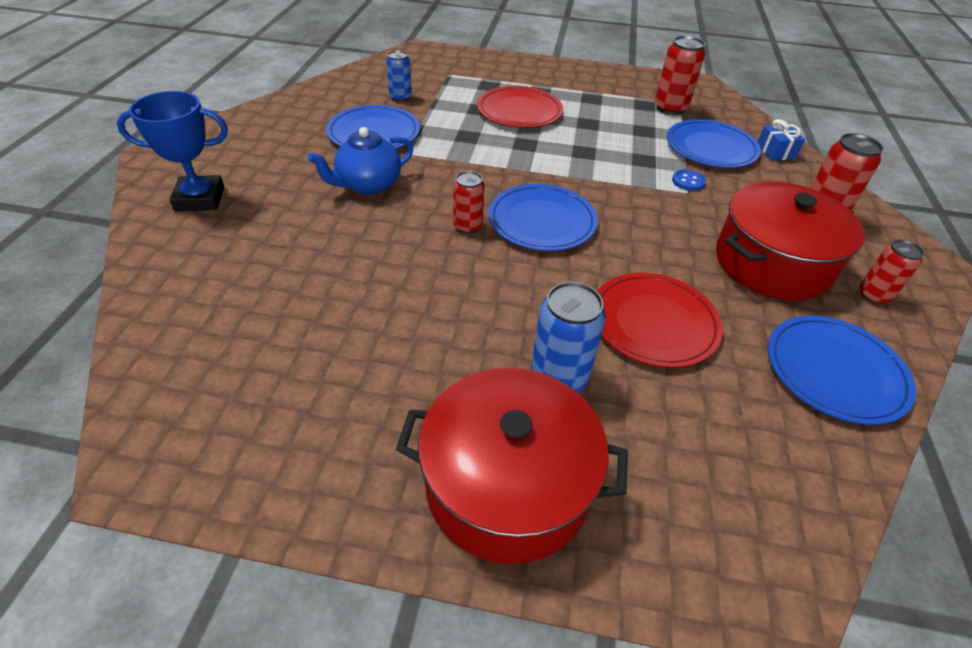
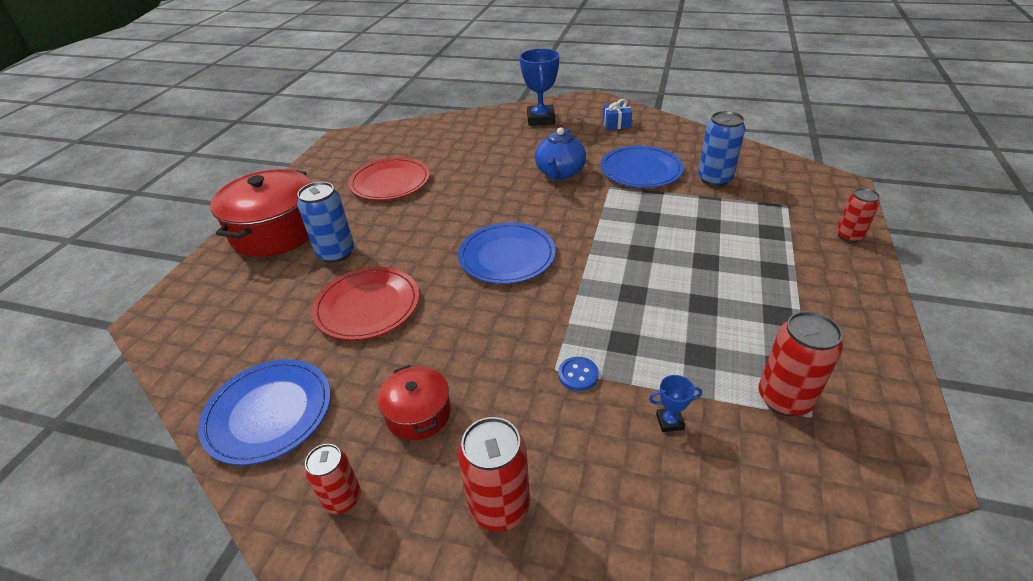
camera: 100 degrees right, 5 degrees down
(368, 185) = (560, 173): blue teapot -> blue teapot turned 135 degrees counterclockwise
(400, 97) = (714, 179): blue can -> blue can, size x1.54
(468, 226) = (503, 218): red can -> red can (849, 236)
(519, 111) = (715, 252): red plate -> red plate (390, 182)
(711, 148) = (669, 421): blue plate -> blue trophy
(772, 263) = (418, 413): red pot -> red pot, size x0.51
(775, 151) = (676, 511): blue gift -> blue gift (616, 124)

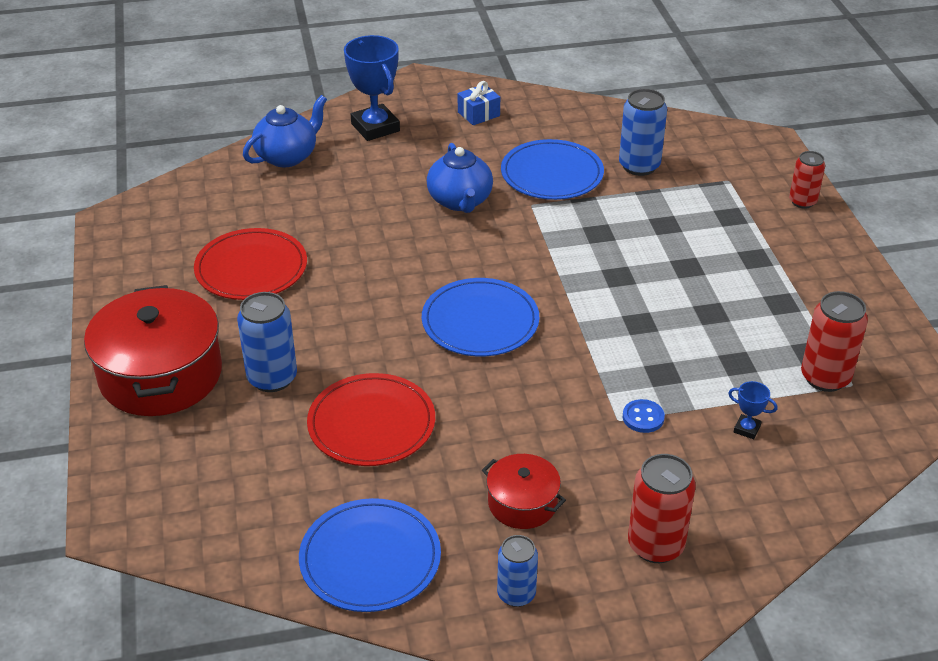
camera: 30 degrees left, 0 degrees up
(343, 498) = (516, 594): red can -> blue can
(472, 125) = (287, 156): none -> blue teapot
(669, 421) = (747, 429): blue trophy -> blue trophy turned 60 degrees clockwise

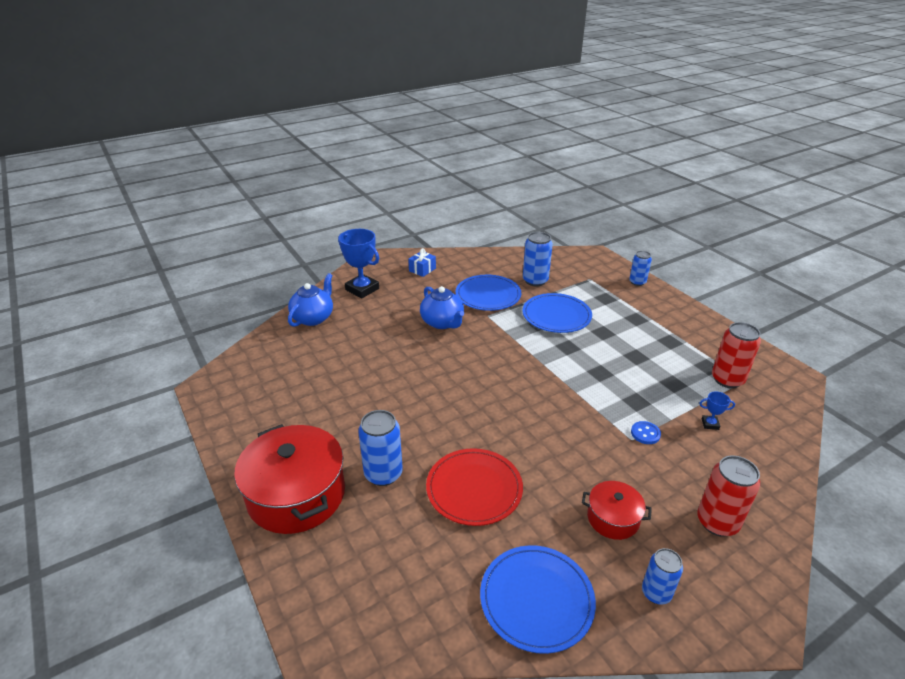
camera: 20 degrees left, 5 degrees down
(251, 268) = (326, 397): red plate -> none
(480, 321) = (503, 396): blue plate -> blue plate (556, 316)
(802, 201) = (637, 282): red can -> blue can

